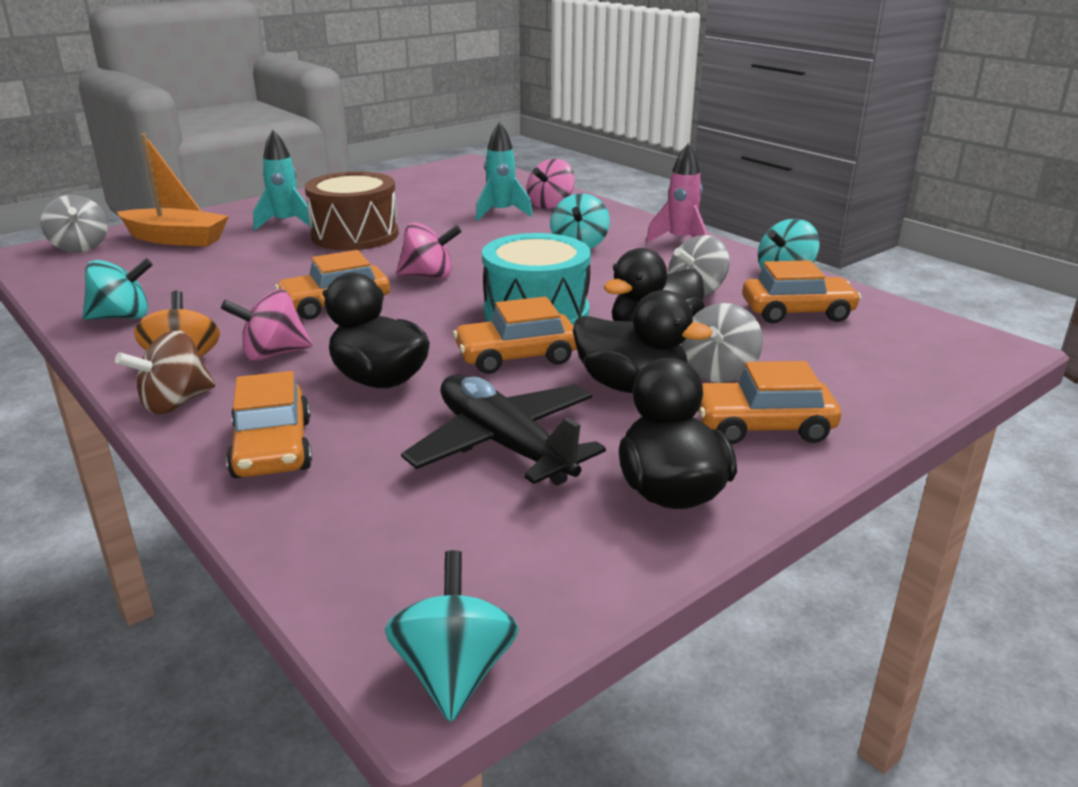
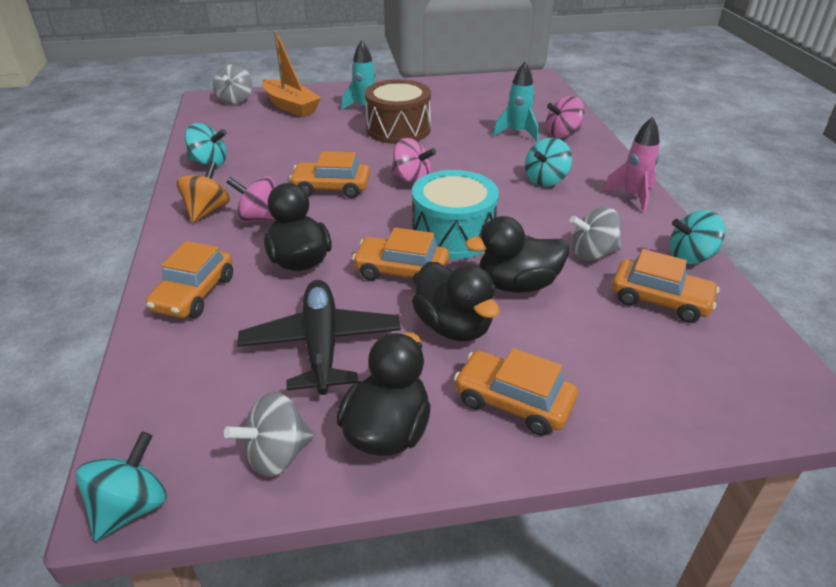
camera: 30 degrees right, 10 degrees up
(175, 403) = (178, 239): brown spinning top -> none
(718, 372) = (531, 337): grey spinning top -> grey spinning top (277, 454)

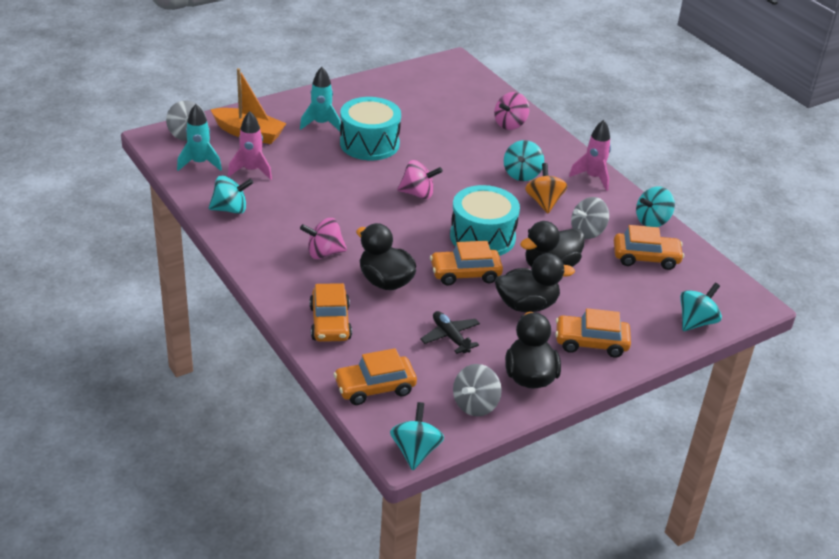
camera: 25 degrees left, 0 degrees up
(207, 210) = (274, 255): orange spinning top -> orange spinning top (544, 202)
(263, 134) = (251, 170): none -> pink rocket
(321, 345) = (450, 337): black plane -> black plane, size x0.58
(331, 188) = (358, 214): orange car -> orange car (375, 387)
(398, 129) = (369, 143): brown drum -> turquoise drum
(453, 326) = (527, 305): black duck -> black duck turned 45 degrees counterclockwise
(517, 133) = (473, 130): turquoise rocket -> turquoise rocket (200, 163)
(701, 410) = (696, 322): none -> turquoise spinning top

